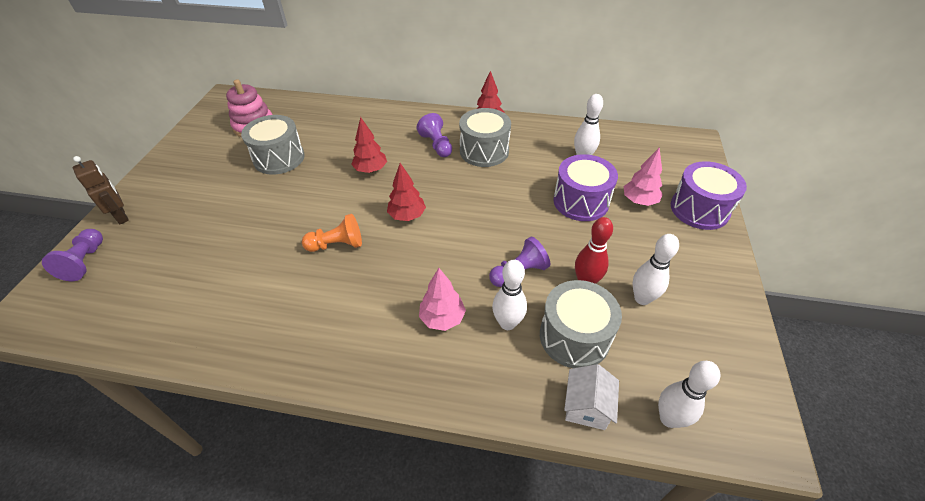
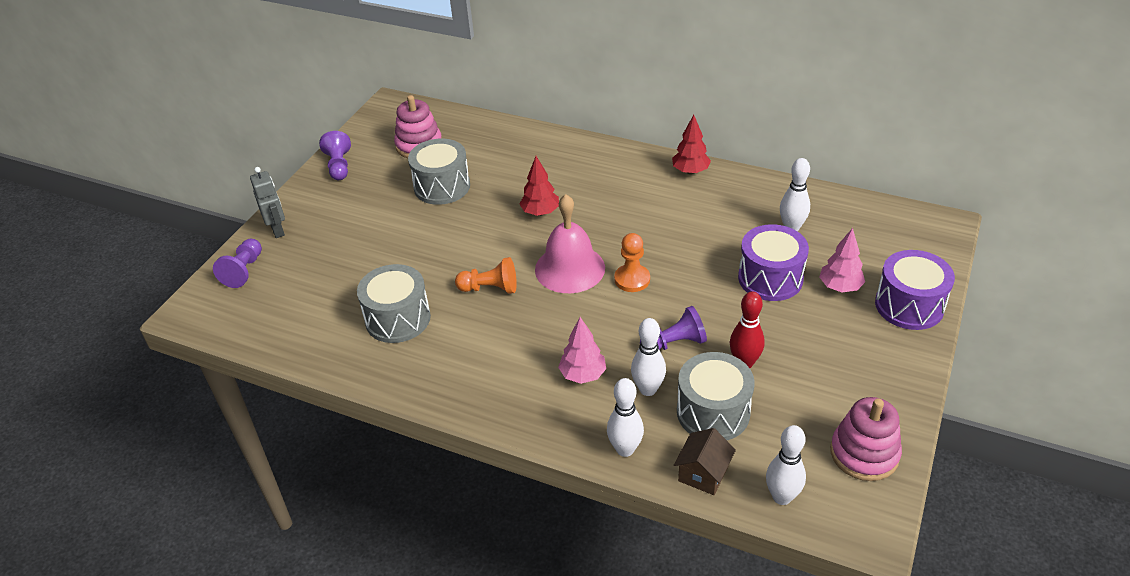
camera: 15 degrees right, 5 degrees down
(121, 216) = (277, 230): brown robot -> grey robot
(407, 216) = (570, 268): red tree -> pink bell
(436, 145) = (621, 192): purple pawn -> purple pawn (339, 166)
(465, 218) = (632, 279): none -> orange pawn
(484, 151) = (675, 206): grey drum -> grey drum (398, 319)
(586, 407) = (703, 474): white house -> brown house
(642, 298) = (800, 388): white bowling pin -> white bowling pin (625, 449)
(723, 355) = (864, 453): none -> pink stacking toy

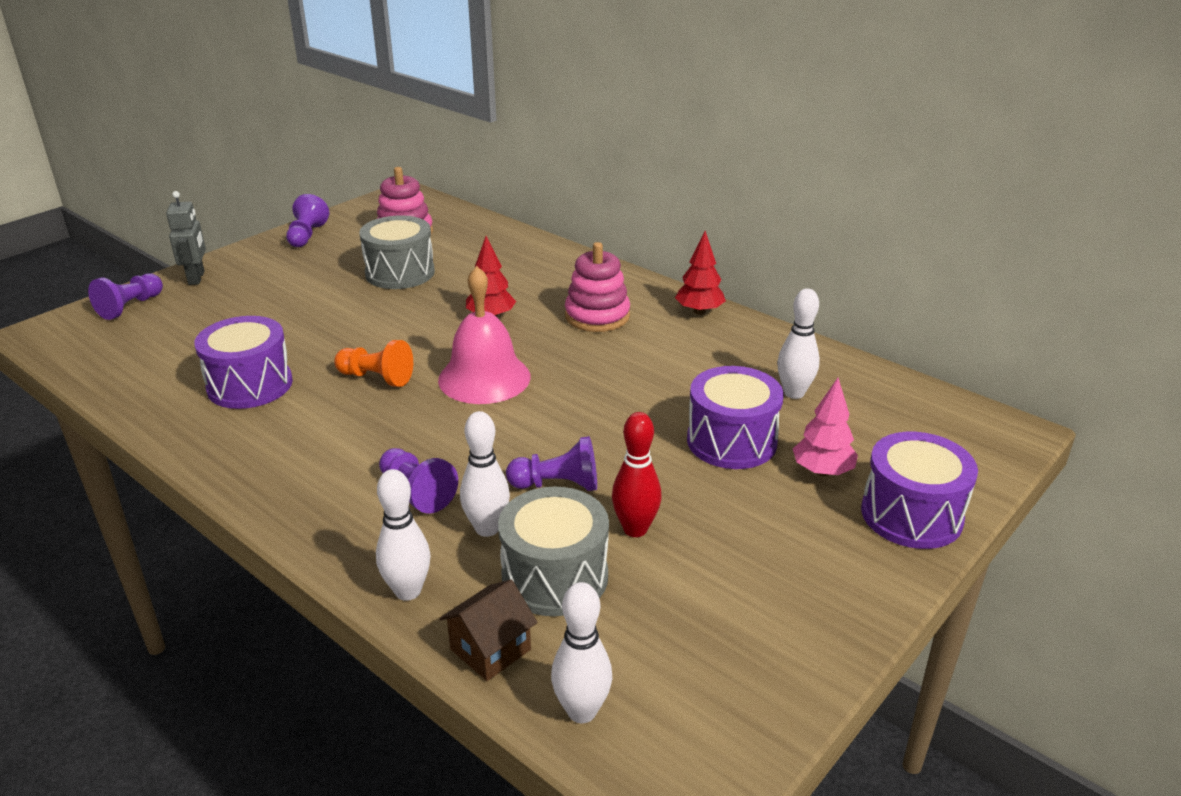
camera: 15 degrees right, 10 degrees down
(398, 319) = (250, 385): grey drum -> purple drum
(582, 375) = (417, 492): pink tree -> purple pawn
(632, 279) = (551, 405): orange pawn -> none
(864, 453) = (739, 687): pink stacking toy -> pink stacking toy (597, 316)

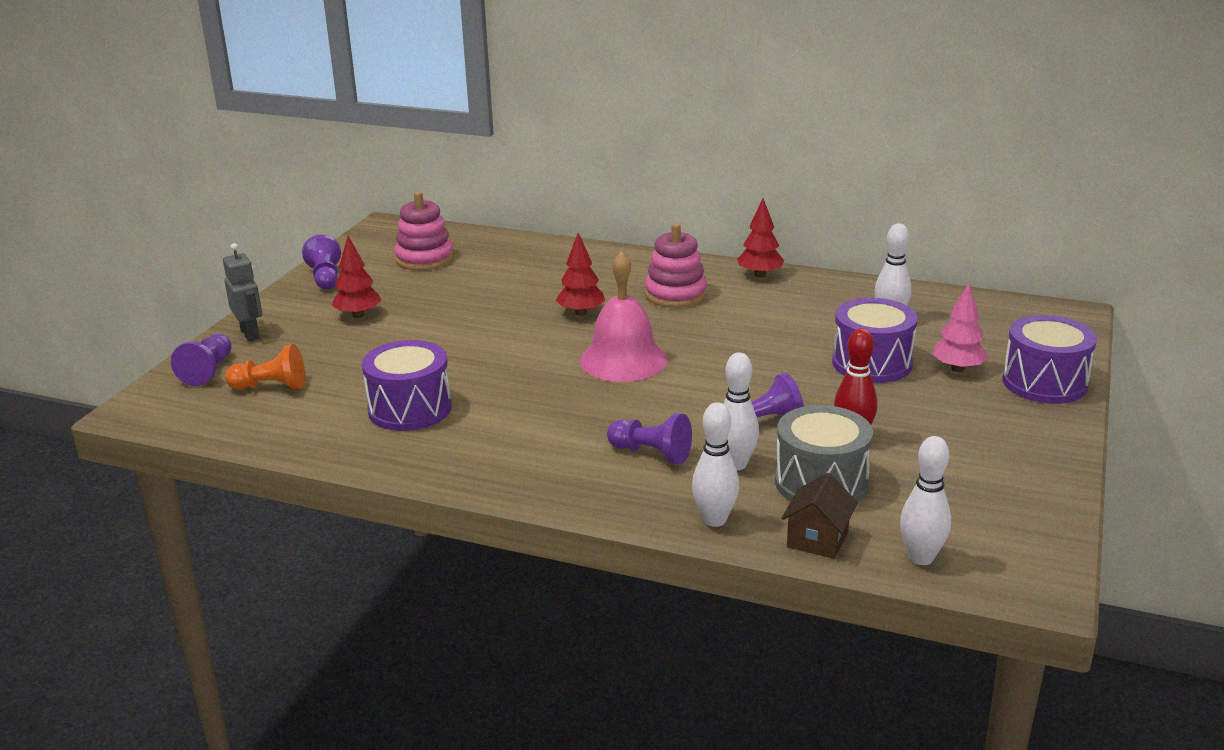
camera: 20 degrees left, 5 degrees down
(298, 278) = (358, 315): none -> red tree
(376, 378) = (525, 379): orange pawn -> orange pawn (271, 387)
(400, 273) = (456, 293): grey drum -> none

